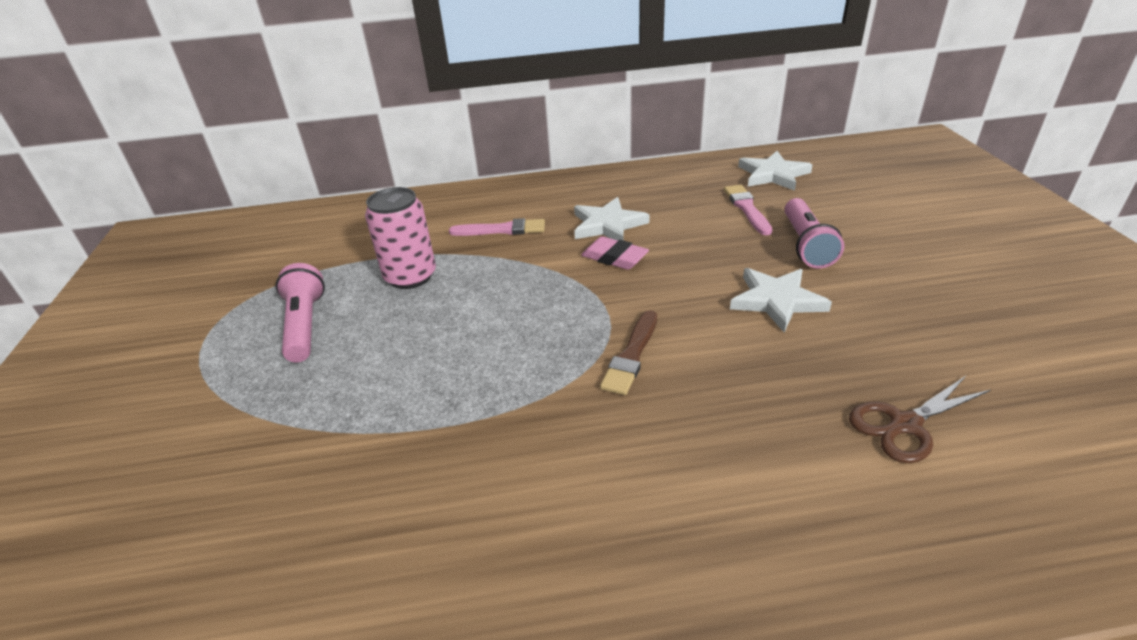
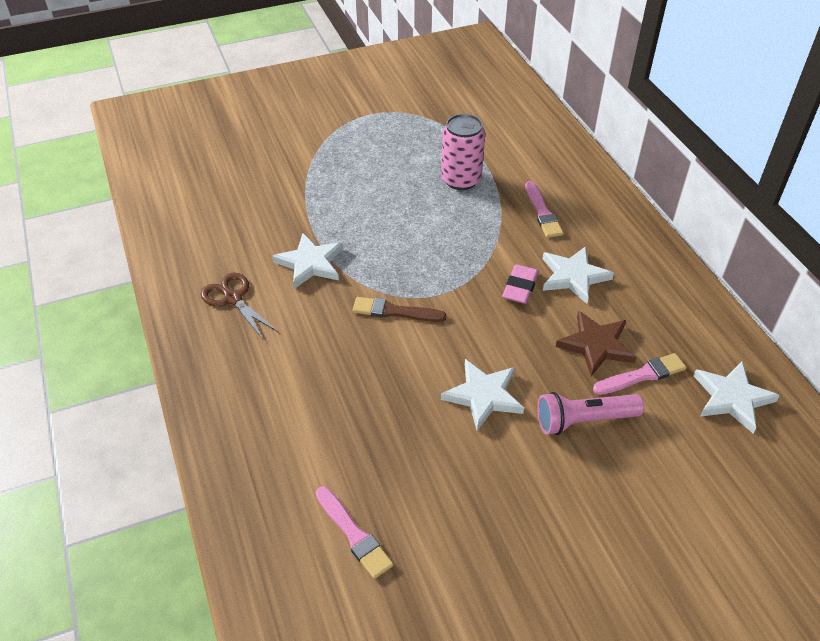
camera: 75 degrees right, 10 degrees up
(305, 325) = (394, 149): pink flashlight -> none
(506, 435) = (310, 263): none -> white star
(707, 225) = (596, 345): none -> brown star
(905, 424) = (347, 465): brown scissors -> brown scissors (233, 298)
(1016, 427) = (354, 534): none -> pink brush

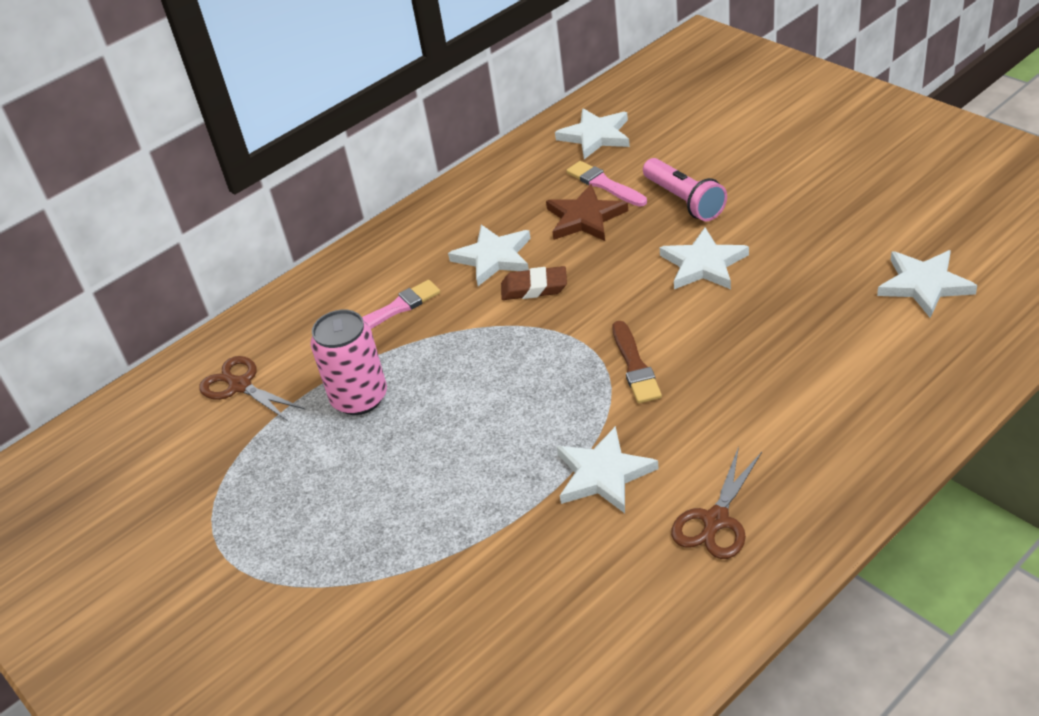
camera: 105 degrees left, 5 degrees down
(354, 534) = (924, 285): pink brush -> white star
(509, 136) = (240, 386): none -> brown scissors
(520, 287) = (534, 288): pink eraser -> brown eraser

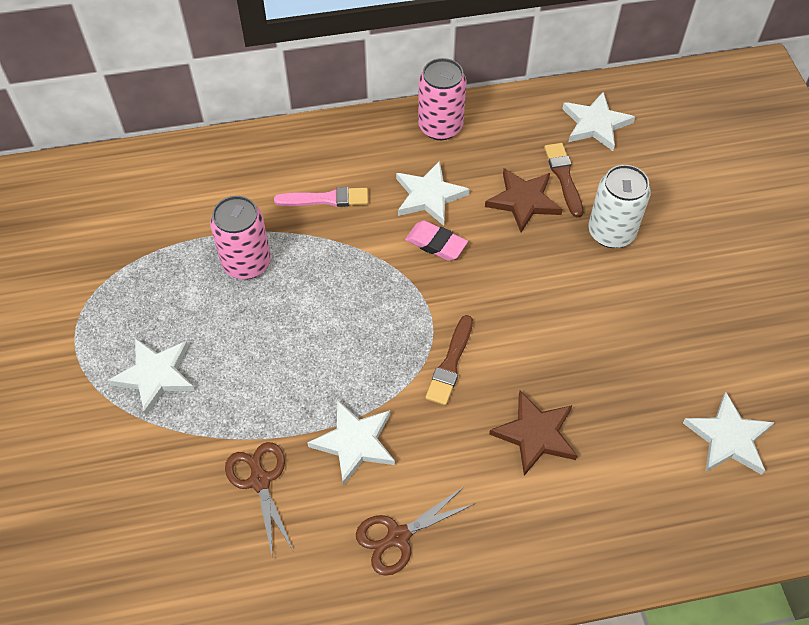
camera: 25 degrees right, 15 degrees up
(240, 386) = (180, 199): brown scissors -> brown scissors (260, 481)
(455, 205) = (440, 127): none -> pink can
(534, 288) = (436, 244): brown eraser -> pink eraser
(604, 184) = (564, 177): pink brush -> brown brush
(684, 201) = (611, 232): pink flashlight -> white can
(703, 264) = (575, 304): white star -> white star (155, 375)
(762, 373) = (535, 434): none -> brown star

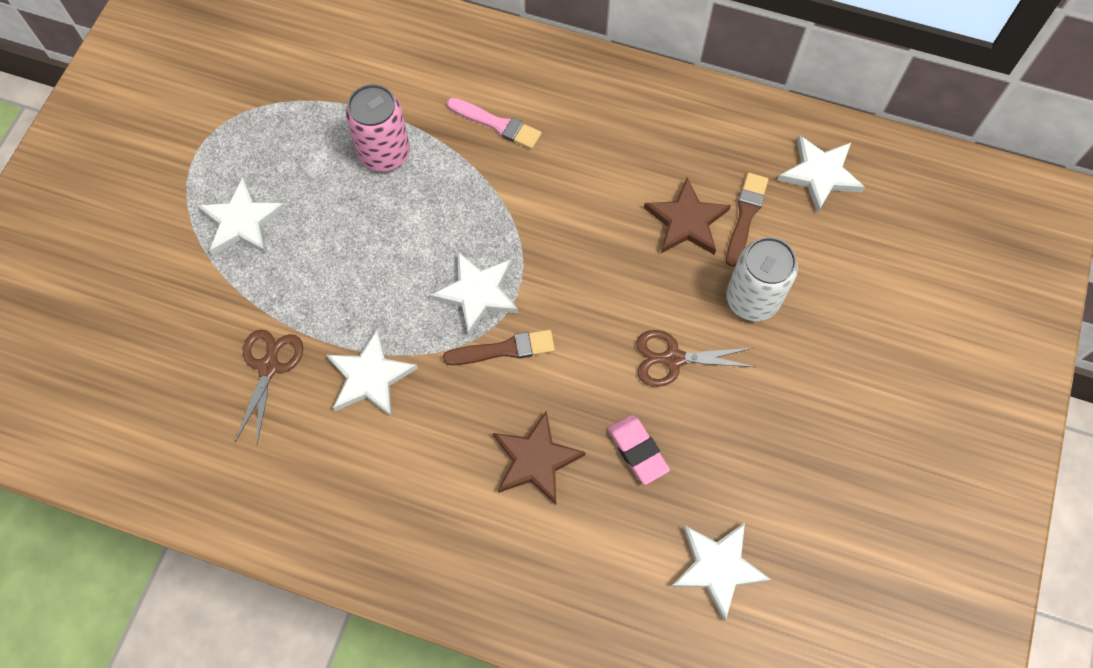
camera: 30 degrees right, 10 degrees up
(398, 536) = (351, 484): brown scissors -> brown scissors (673, 359)
(429, 196) = (597, 169): white star -> white star (477, 293)
(436, 244) = (570, 222): pink eraser -> pink eraser (637, 451)
(440, 127) = (657, 101): pink can -> none
(450, 364) = (504, 349): brown brush -> brown brush turned 150 degrees counterclockwise

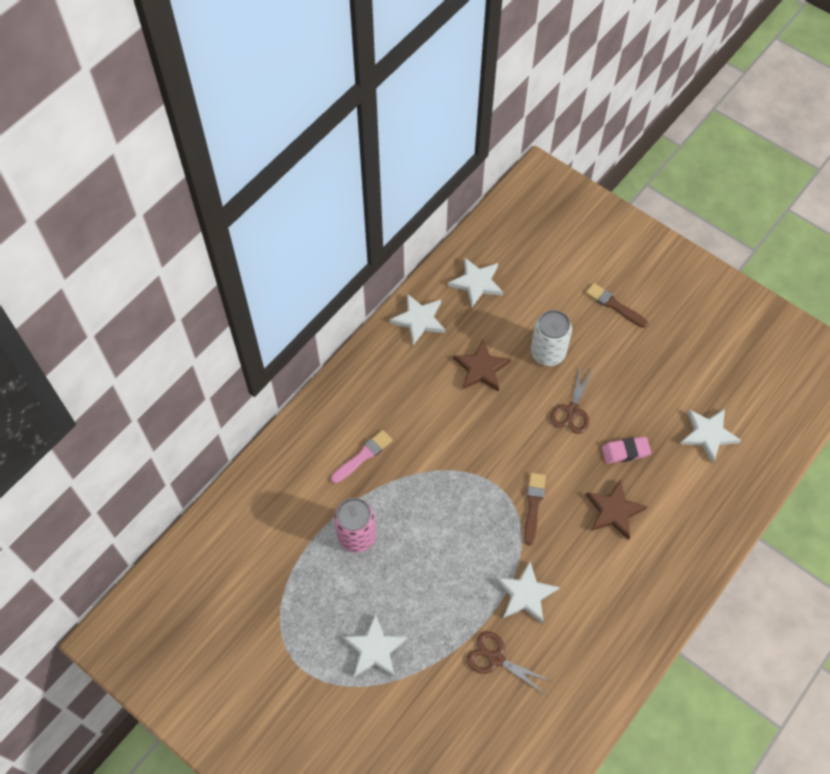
camera: 70 degrees left, 5 degrees down
(477, 293) = (487, 509): white star -> white star (419, 320)
(745, 216) = (490, 334): brown brush -> brown brush (614, 305)

